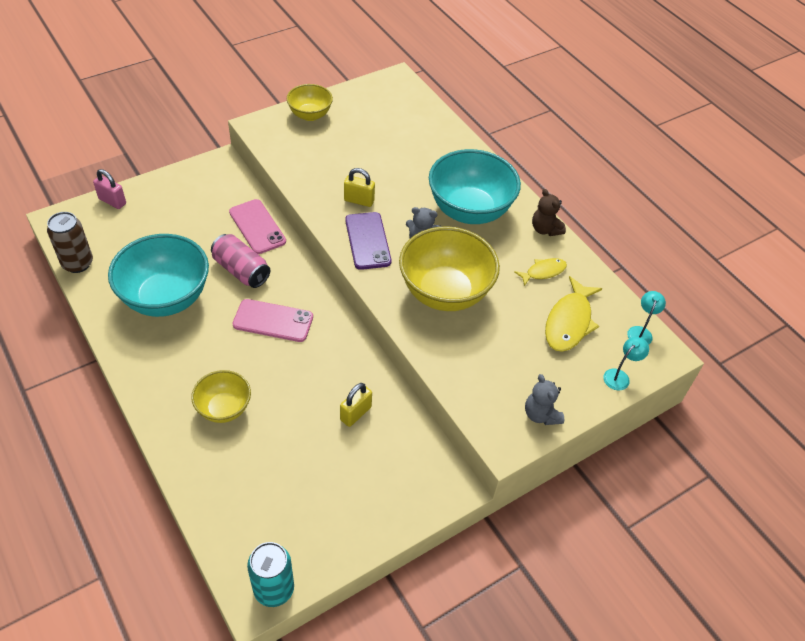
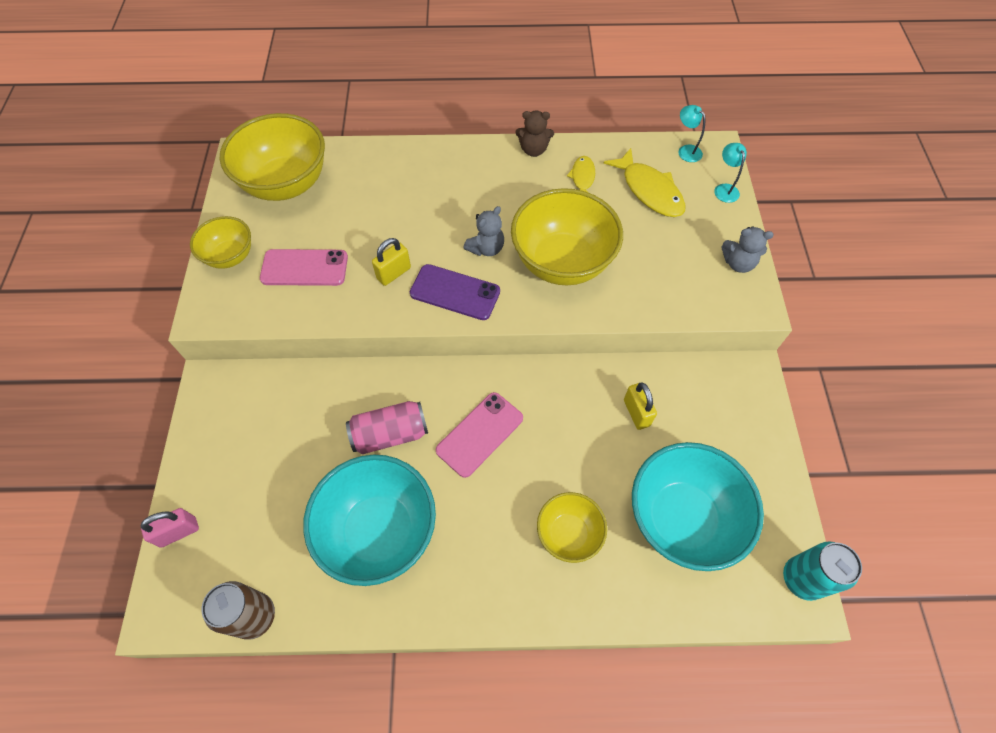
camera: 55 degrees left, 10 degrees up
(257, 227) = (337, 390): pink phone -> pink phone (304, 268)
(391, 111) = (286, 184): none -> yellow bowl
(469, 210) = (472, 191): turquoise bowl -> turquoise bowl (681, 519)

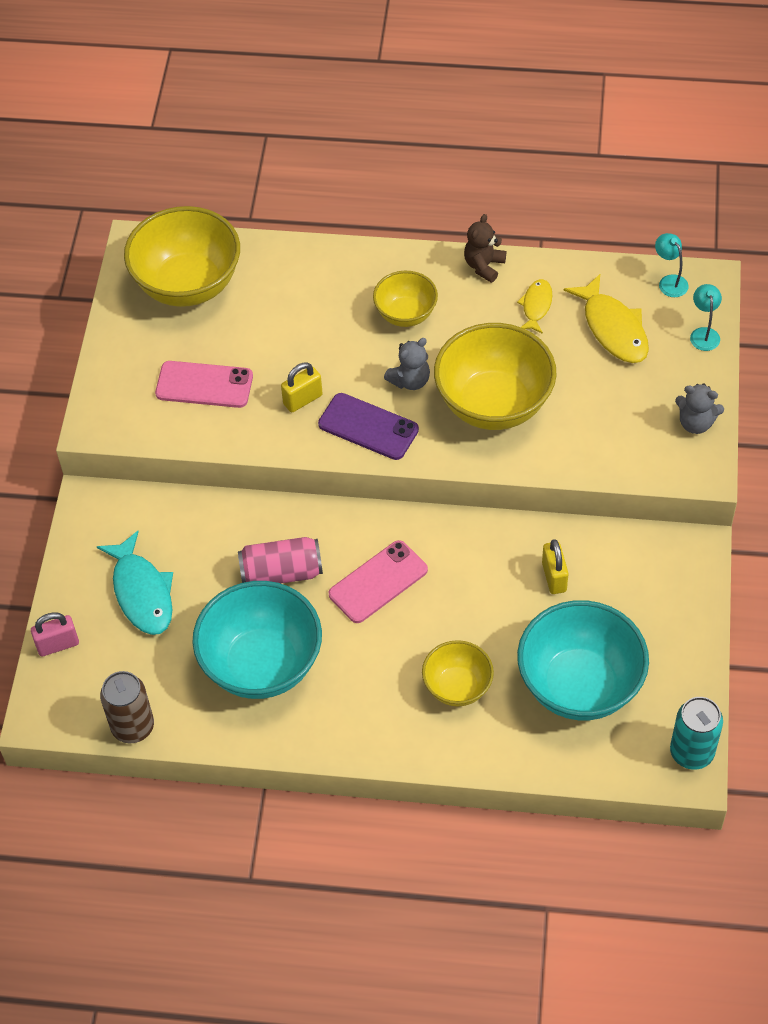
camera: 10 degrees right, 5 degrees down
(230, 256) = (123, 365): yellow bowl -> yellow bowl (405, 314)
(260, 468) = (142, 592): none -> turquoise fish
(533, 150) = (484, 266): brown teddy bear -> brown teddy bear turned 105 degrees clockwise

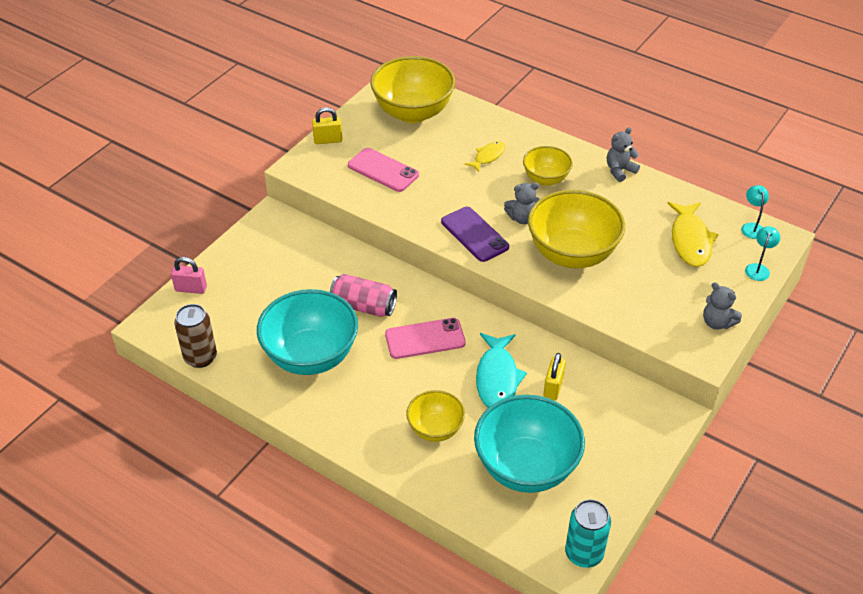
camera: 25 degrees right, 10 degrees down
(142, 592) = (265, 280): turquoise fish -> turquoise fish (497, 378)
(303, 400) = (441, 202): yellow padlock -> yellow padlock (328, 140)
(484, 266) = (619, 170): brown teddy bear -> grey teddy bear
(536, 306) = (642, 207): yellow fish -> yellow fish (488, 156)

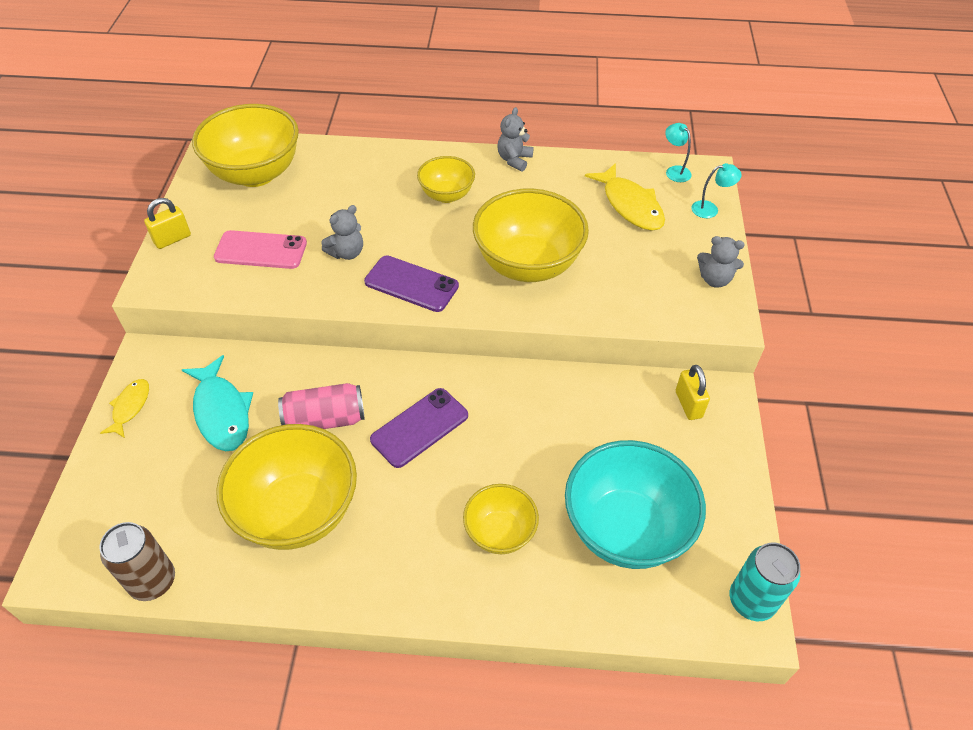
camera: 30 degrees left, 5 degrees up
(191, 289) = (89, 493): pink padlock -> none
(311, 356) = (298, 511): turquoise bowl -> yellow bowl
(425, 339) = (420, 428): pink phone -> purple phone
(488, 156) = (370, 193): yellow fish -> yellow fish (130, 407)
(497, 378) = (527, 437): turquoise fish -> turquoise fish (221, 412)
(522, 218) = (450, 246): grey teddy bear -> grey teddy bear (347, 253)
(553, 388) = (591, 421): yellow padlock -> yellow padlock (688, 404)
(758, 268) = (710, 209): turquoise lamp -> turquoise lamp turned 90 degrees clockwise

